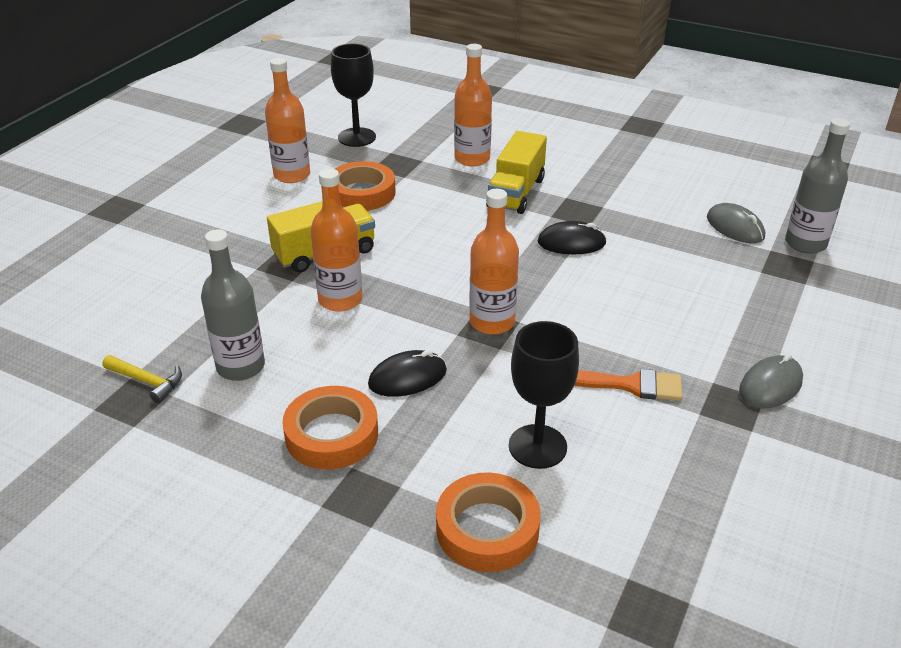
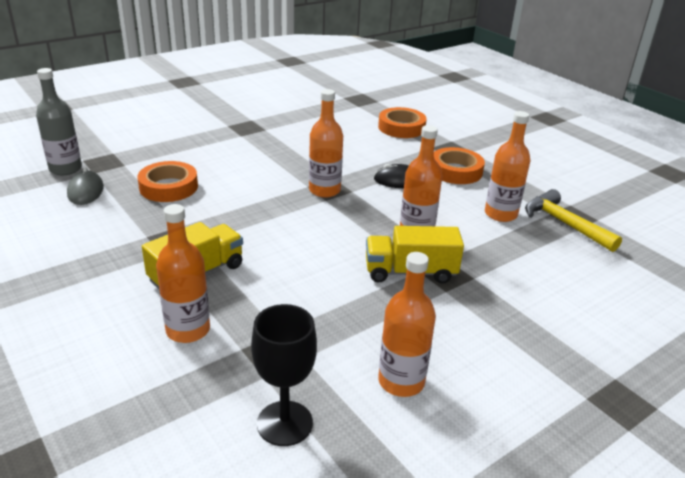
camera: 155 degrees left, 5 degrees down
(147, 381) = (564, 224): yellow hammer -> yellow hammer, size x1.69
(240, 367) = (500, 214): grey bottle -> orange bottle
(362, 193) = (338, 325): orange tape -> orange tape (168, 187)
(537, 446) = (355, 141): black goblet -> none
(571, 243) = (212, 218): black mouse -> none
(629, 385) = (283, 145): orange brush -> none
(770, 386) = (217, 127): grey mouse -> none

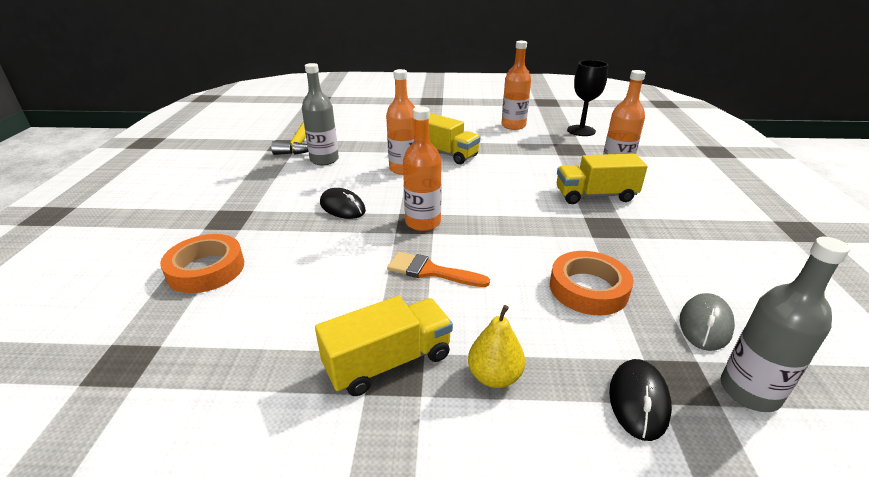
camera: 140 degrees left, 0 degrees up
(125, 150) = (638, 401): none -> black mouse
(200, 138) = (494, 376): none -> yellow pear
(254, 129) = (388, 362): none -> yellow truck
(279, 165) = (431, 271): none -> orange brush
(456, 171) = (278, 197): orange tape -> none
(500, 214) = (324, 160): orange bottle -> grey bottle

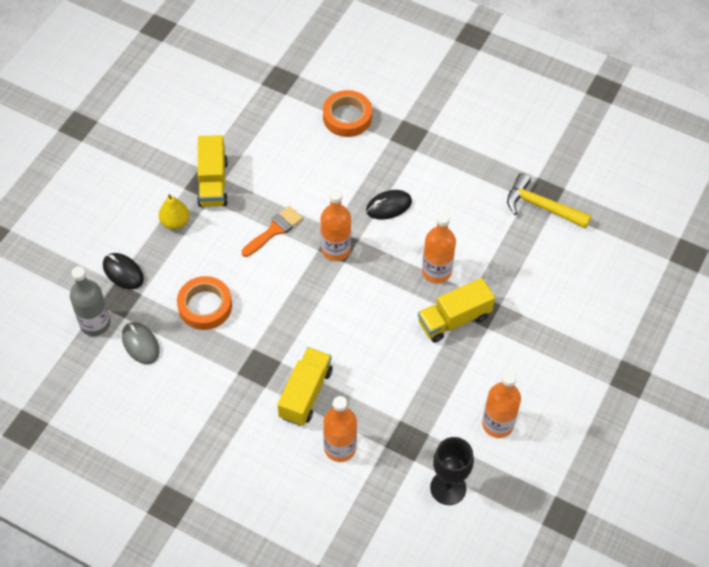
camera: 115 degrees right, 25 degrees up
(324, 160) = (489, 216): grey bottle -> none

